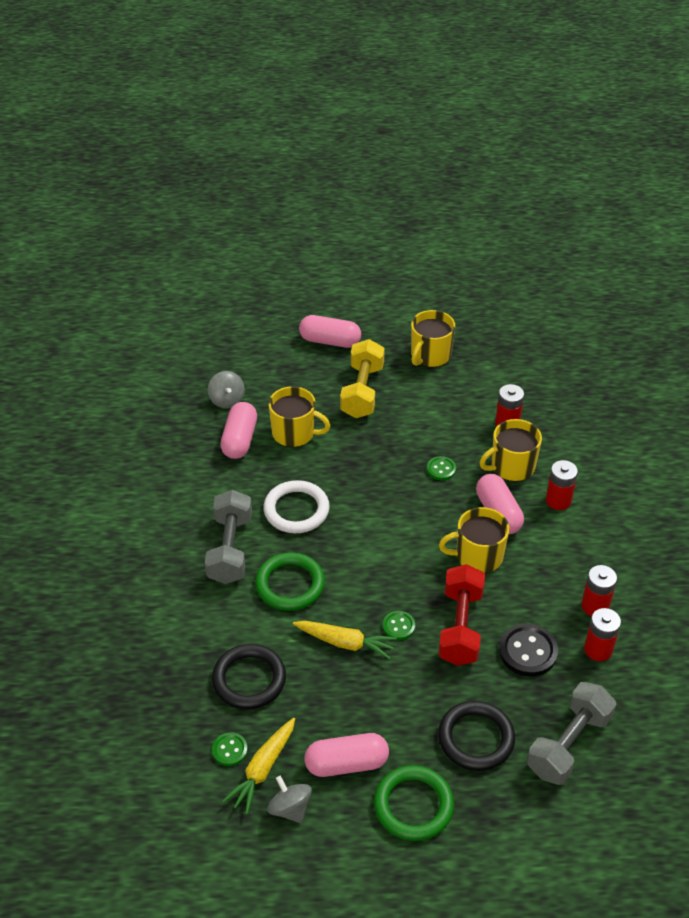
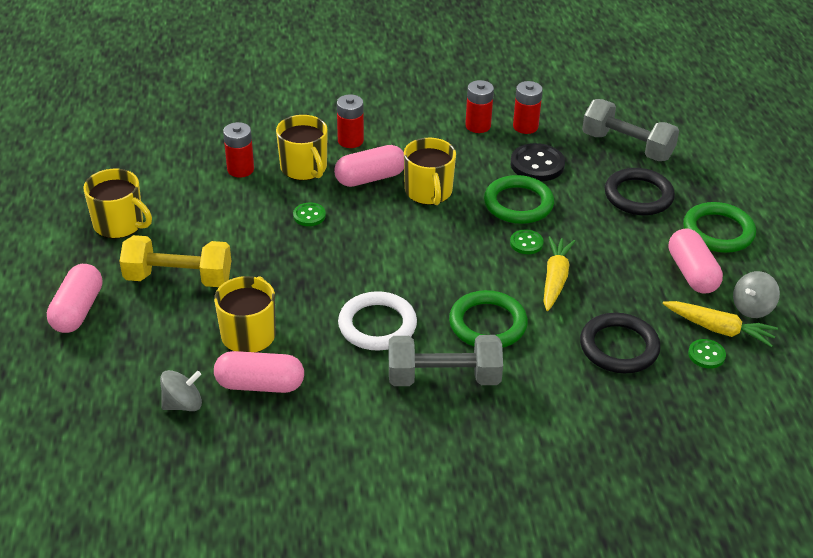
camera: 95 degrees left, 5 degrees down
(460, 627) = (518, 204): red dumbbell -> green ring

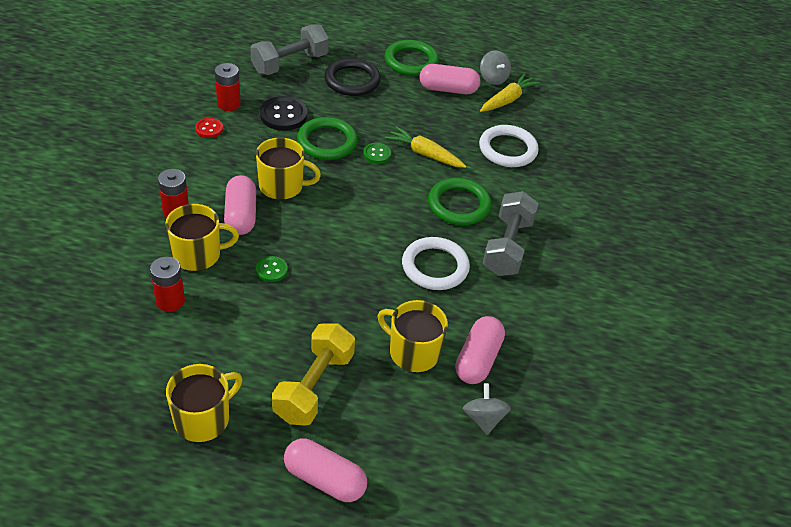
camera: 75 degrees left, 5 degrees up
(478, 126) = (209, 129): red battery -> red button
(619, 347) = (507, 149): black ring -> white ring
(706, 355) = (529, 114): green button -> none

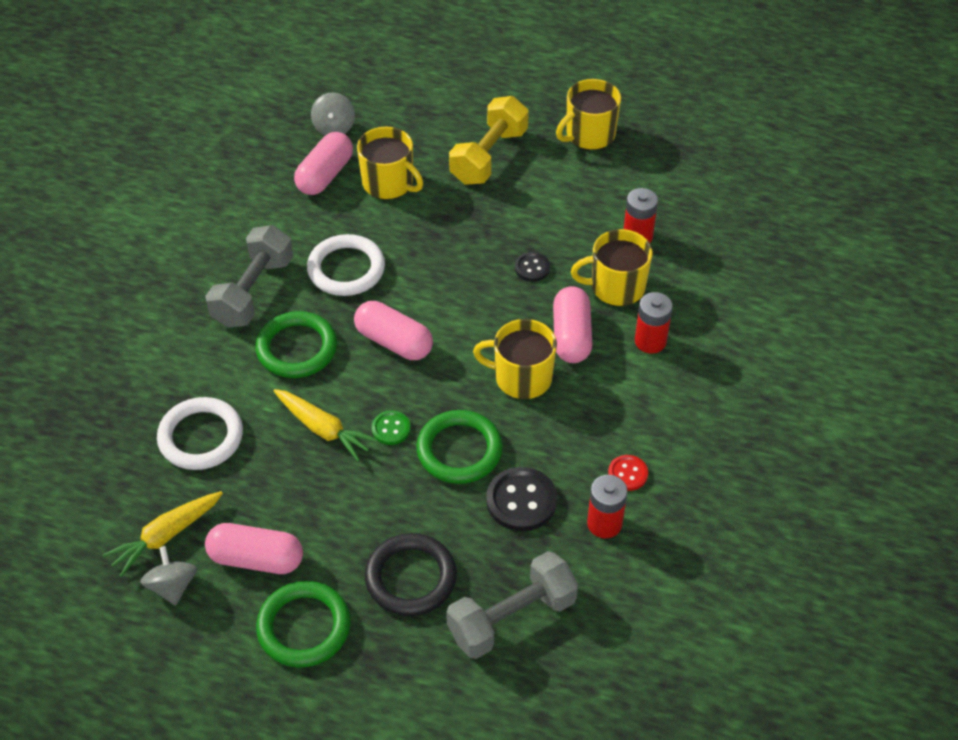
camera: 170 degrees left, 5 degrees up
(271, 270) = (532, 268): green button -> black button
(324, 479) = (482, 90): pink capsule -> pink capsule (394, 342)

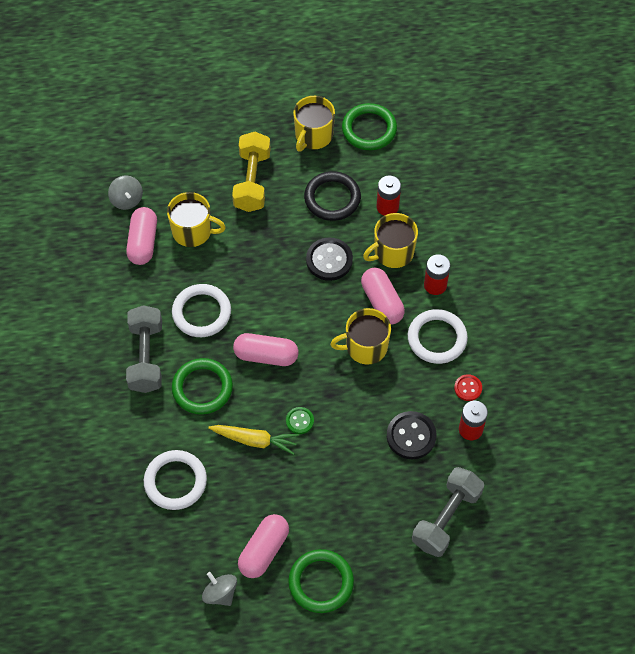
camera: 25 degrees left, 10 degrees up
(165, 536) = (195, 562): yellow carrot -> none
(256, 559) = (264, 550): pink capsule -> pink capsule turned 45 degrees counterclockwise
(411, 578) = (369, 519): black ring -> black ring (332, 198)
(459, 450) = (353, 417): green ring -> green ring (369, 129)
(532, 268) = (329, 260): black button -> black button, size x1.75
(619, 401) = (437, 338): none -> white ring

